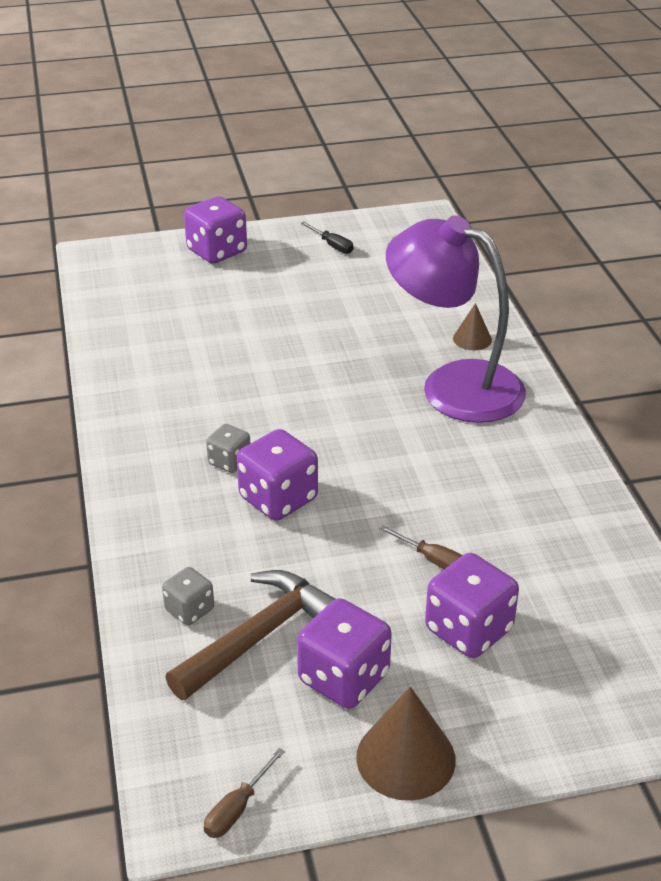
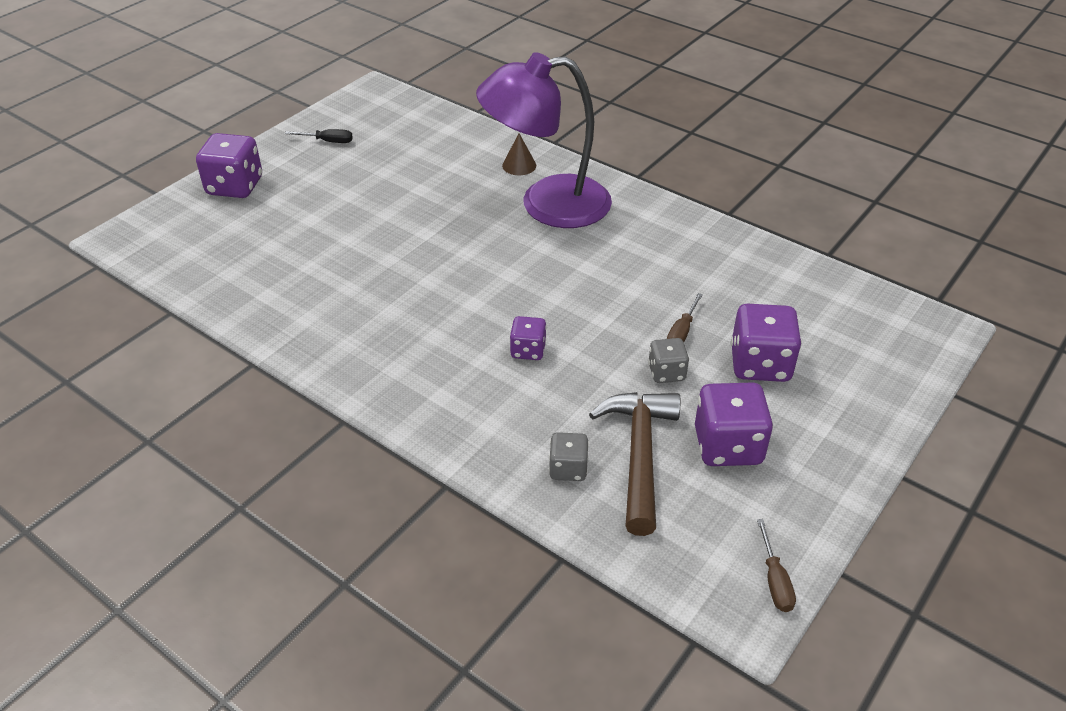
camera: 40 degrees left, 5 degrees up
(229, 461) = (457, 344): grey dice -> grey dice (666, 373)
(278, 498) = (528, 350): purple dice -> purple dice, size x0.57
(405, 758) = (827, 471): brown cone -> none
(432, 559) = (682, 332): brown screwdriver -> brown screwdriver turned 120 degrees clockwise

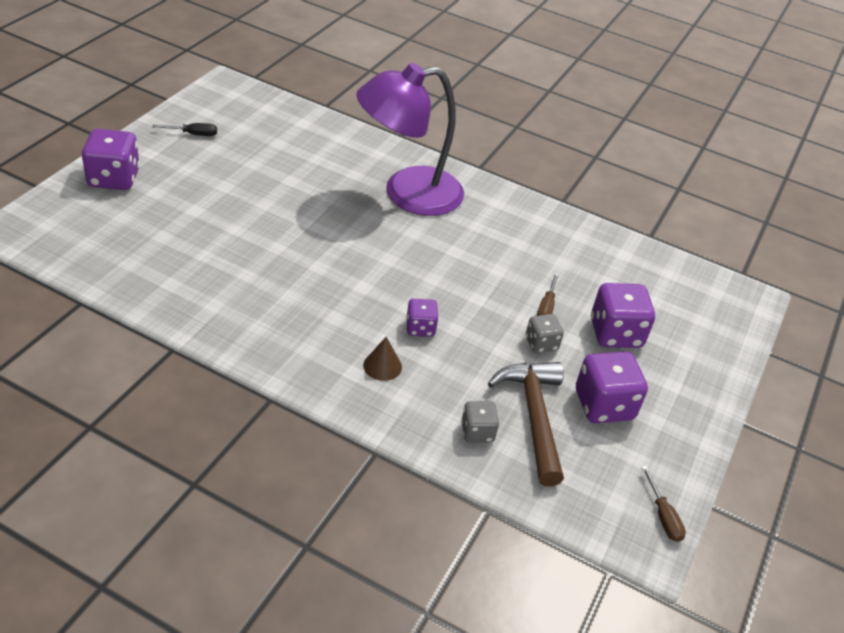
camera: 15 degrees left, 0 degrees up
(519, 165) = (375, 157): brown cone -> brown cone (382, 366)

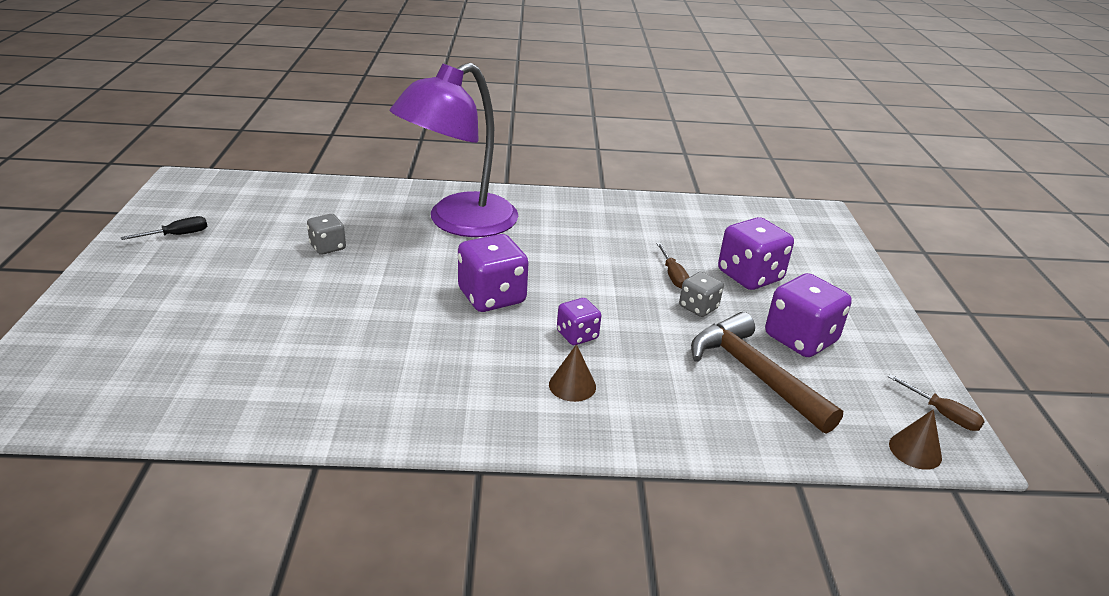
camera: 25 degrees left, 10 degrees down
(114, 178) = (104, 306): purple dice -> purple dice (492, 297)
(477, 432) = (719, 410): grey dice -> grey dice (328, 247)
(606, 531) = (915, 450): none -> brown cone

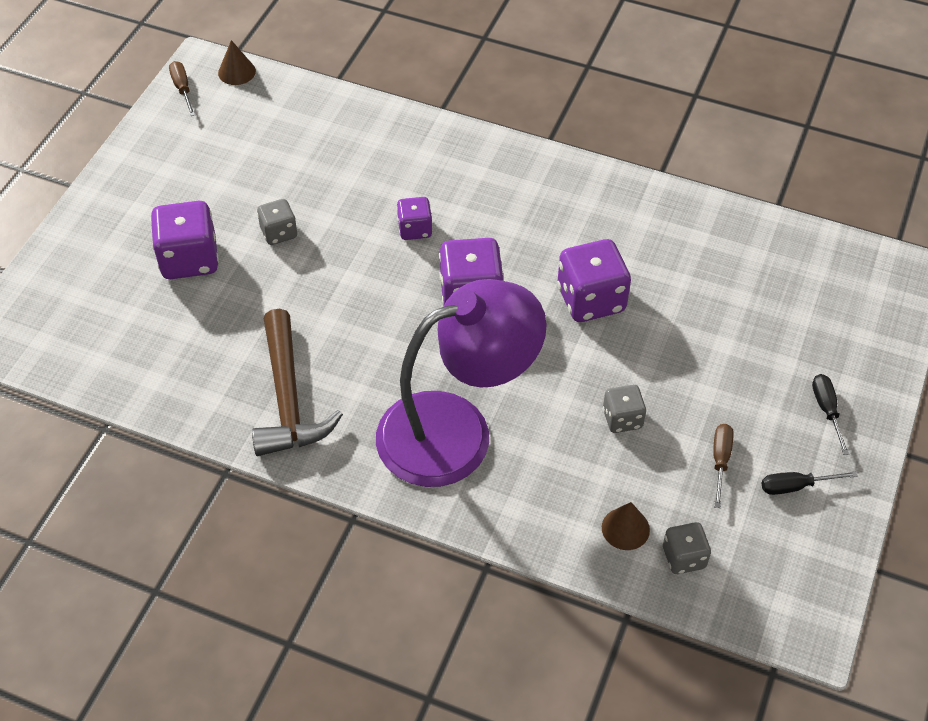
camera: 155 degrees left, 20 degrees up
(136, 280) = (826, 410): none -> black screwdriver
(271, 194) = (684, 557): none -> grey dice
(572, 385) = (449, 181): brown cone -> brown cone (625, 528)
(673, 275) = (268, 280): brown screwdriver -> brown screwdriver (720, 461)
(754, 374) = (293, 155): brown hammer -> brown hammer (288, 398)
(800, 339) = (219, 176): purple dice -> purple dice (591, 299)

